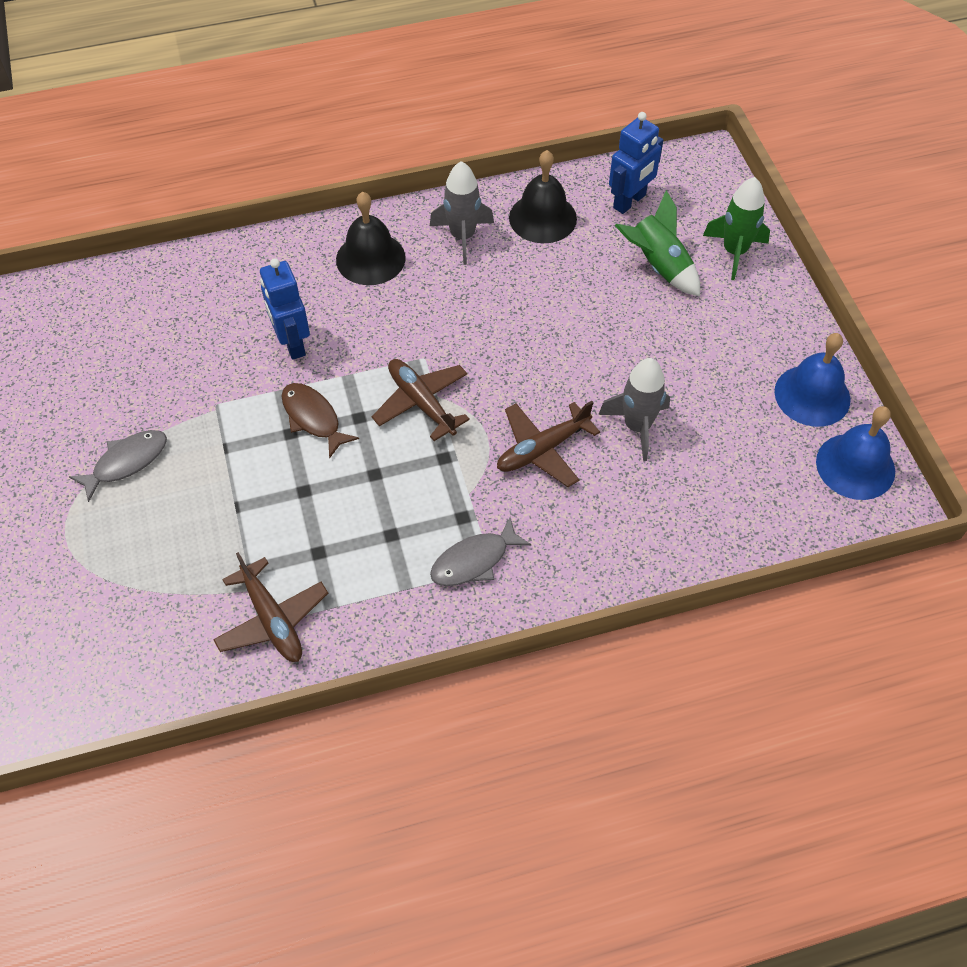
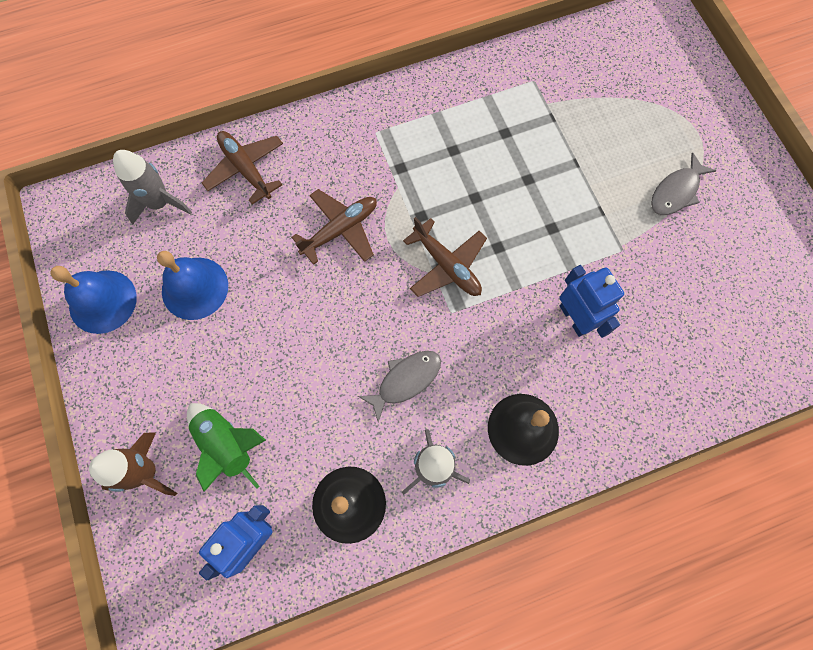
camera: 175 degrees right, 15 degrees up
(272, 619) = (526, 84): brown plane -> brown plane (246, 169)
(313, 418) = (536, 243): brown fish -> none
(474, 560) = (388, 135): grey fish -> grey fish (405, 380)
(637, 426) = (260, 258): grey rocket -> grey rocket (160, 203)
(734, 252) = (146, 471): green rocket -> brown rocket
(855, 466) = (81, 235): blue bell -> blue bell (195, 288)

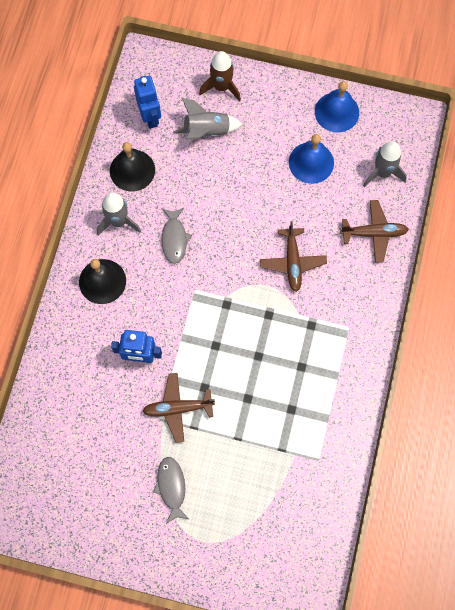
camera: 125 degrees right, 0 degrees up
(228, 444) = (206, 131): green rocket -> grey rocket
(447, 265) = (225, 307): brown plane -> brown plane (178, 408)

